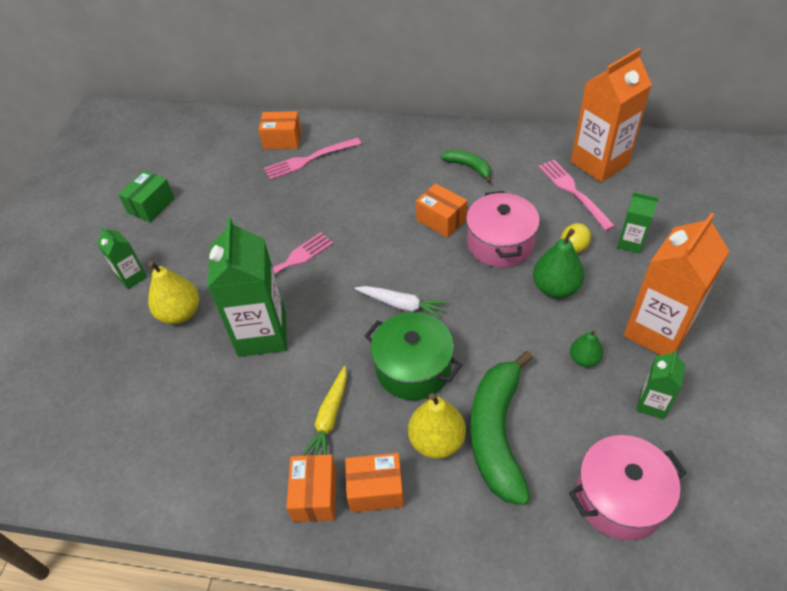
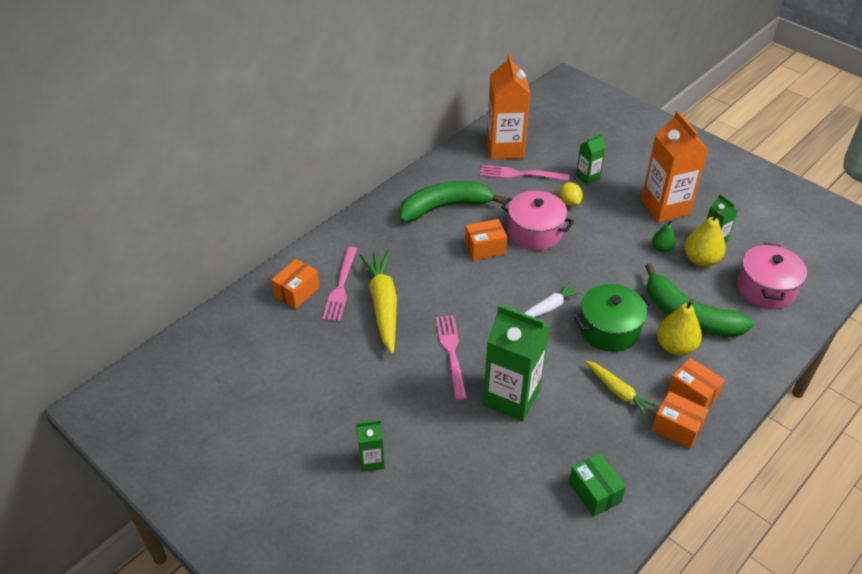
camera: 60 degrees left, 5 degrees down
(151, 205) = (289, 414): green box -> green box (594, 492)
(180, 313) = (445, 441): yellow pear -> yellow pear (701, 259)
(309, 194) = (383, 305): none -> yellow carrot
(376, 490) = (692, 394): orange box -> orange box turned 75 degrees counterclockwise
(469, 167) = (445, 207): green banana -> green banana, size x1.99
(555, 288) = (596, 229): green pear -> none

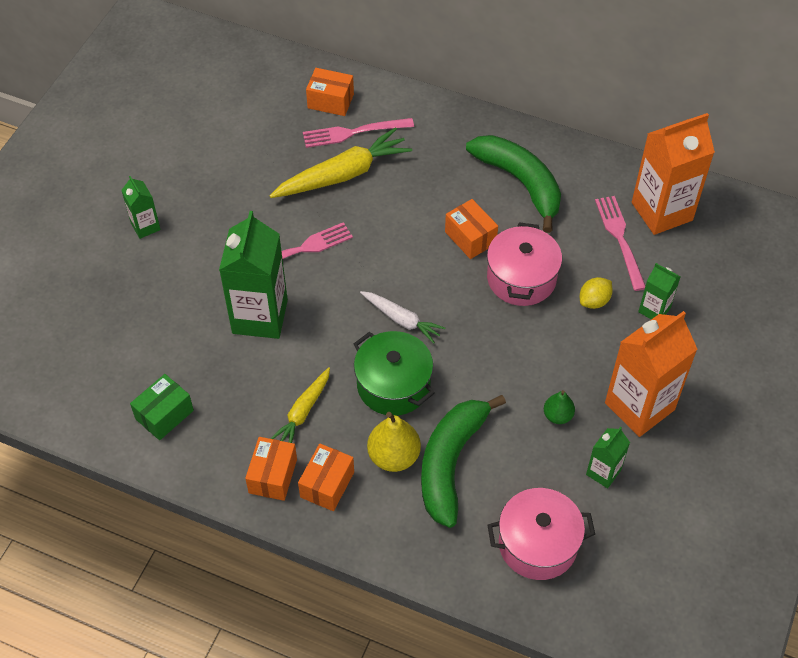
camera: 70 degrees right, 10 degrees up
(701, 259) = (558, 462): yellow pear -> none

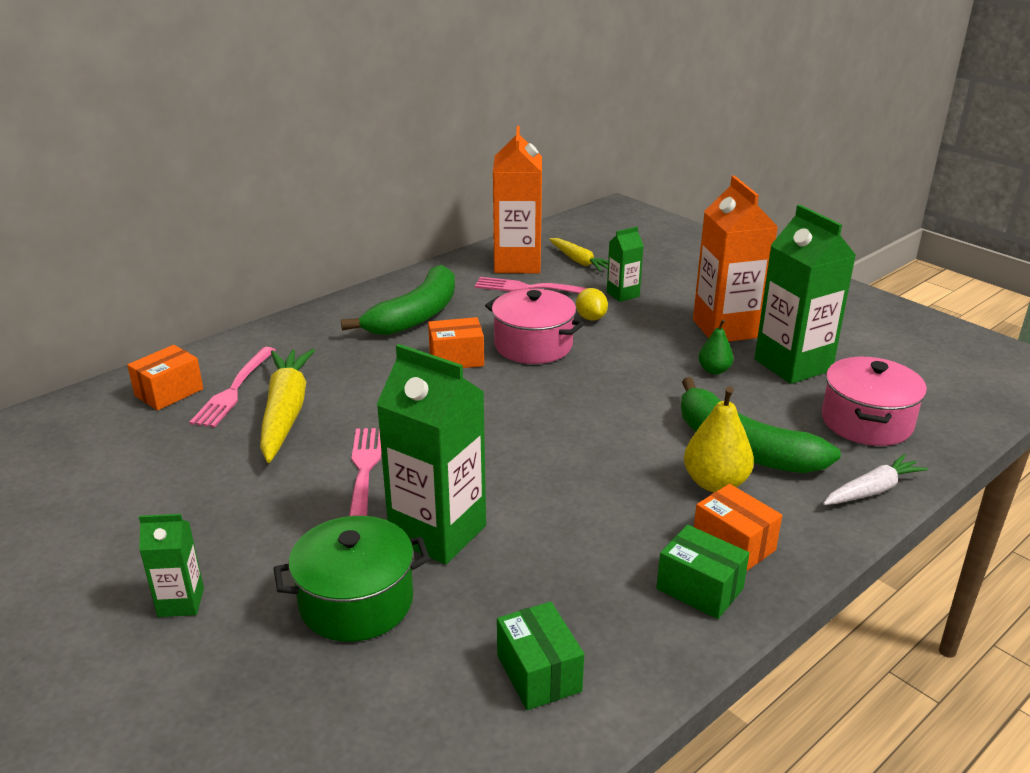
camera: 65 degrees left, 25 degrees down
(273, 476) = (699, 589): orange box -> green box
(303, 412) = (612, 535): yellow carrot -> yellow carrot (579, 261)
(393, 385) = (615, 457): green pot -> green pot (356, 602)
(401, 320) = (528, 428): white carrot -> white carrot (872, 490)
(520, 183) = (415, 315): green banana -> green banana turned 135 degrees clockwise
(603, 472) = (793, 365): green carton -> green carton, size x2.00

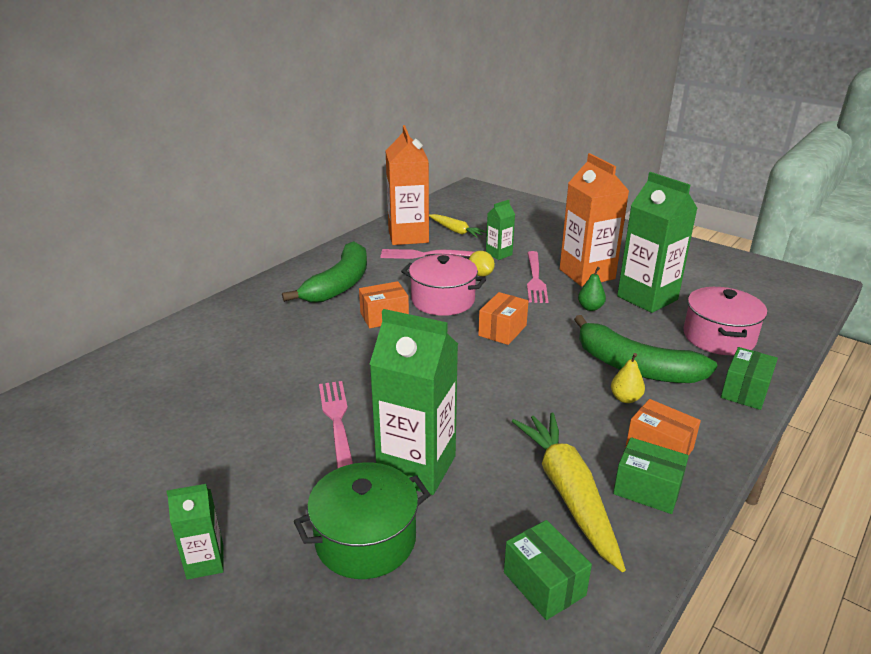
camera: 10 degrees left, 0 degrees up
(169, 392) = (144, 369): orange box -> orange box (502, 330)
(234, 389) = (202, 360): pink fork -> pink fork (535, 279)
(285, 412) = (253, 376): yellow carrot -> yellow carrot (568, 493)
(715, 483) = (625, 398): yellow pear -> yellow pear, size x0.60
(872, 490) = (745, 391): white carrot -> green box

